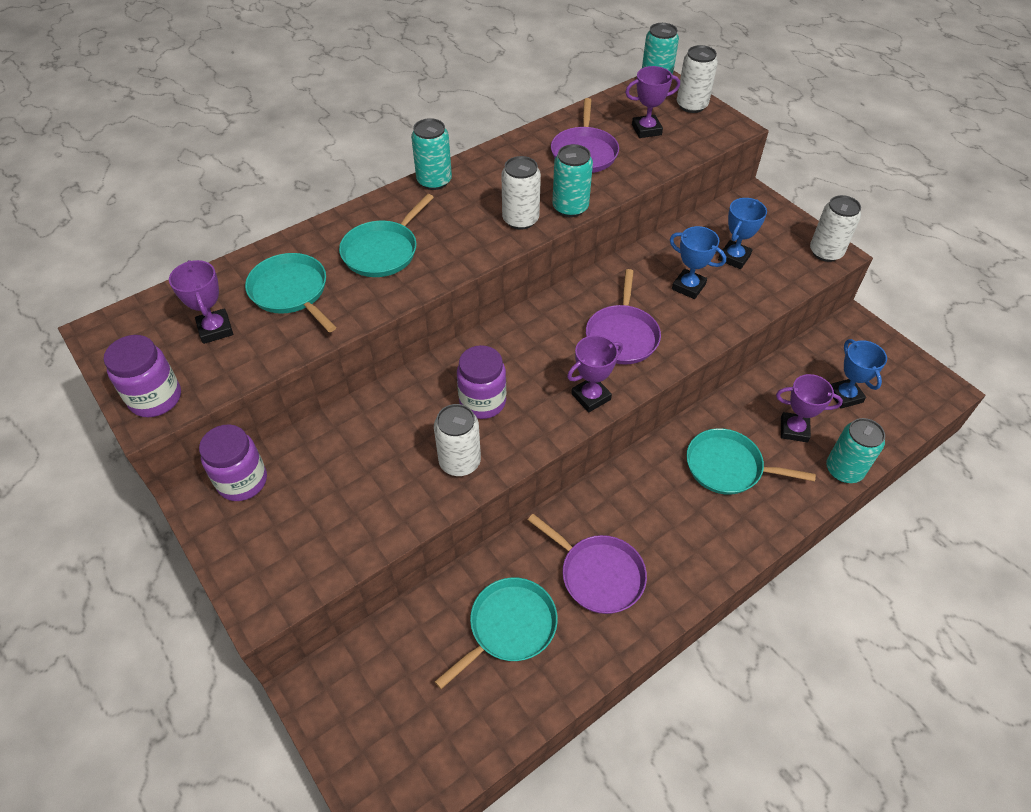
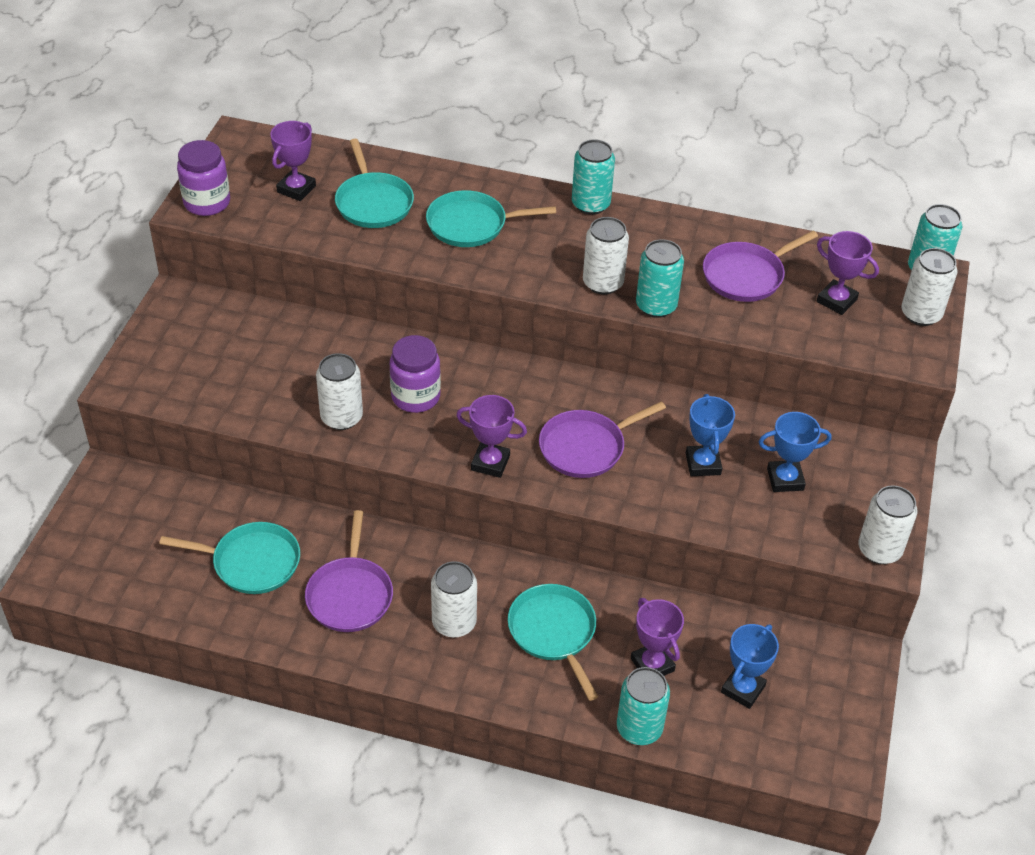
camera: 50 degrees right, 5 degrees down
(242, 481) = (211, 308): purple jar -> none
(291, 292) = (373, 203): turquoise pan -> turquoise pan turned 150 degrees clockwise
(676, 522) = (454, 623): none -> white can

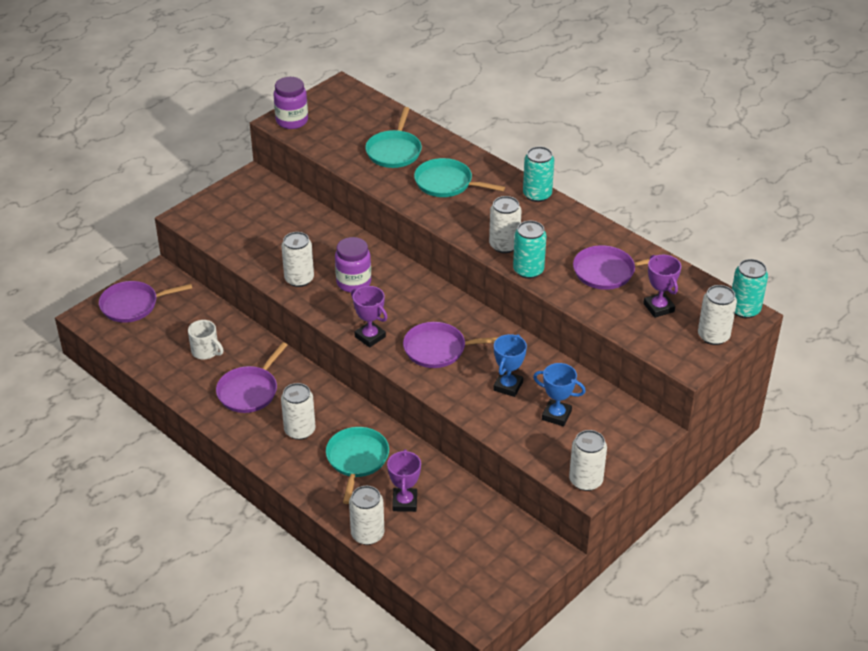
camera: 30 degrees right, 5 degrees down
(102, 535) = (132, 305): none -> purple pan
(252, 562) = (206, 351): turquoise pan -> white mug
(296, 189) = (352, 129): purple trophy -> none
(639, 728) = (367, 534): turquoise can -> white can
(743, 689) = (452, 539): blue trophy -> none

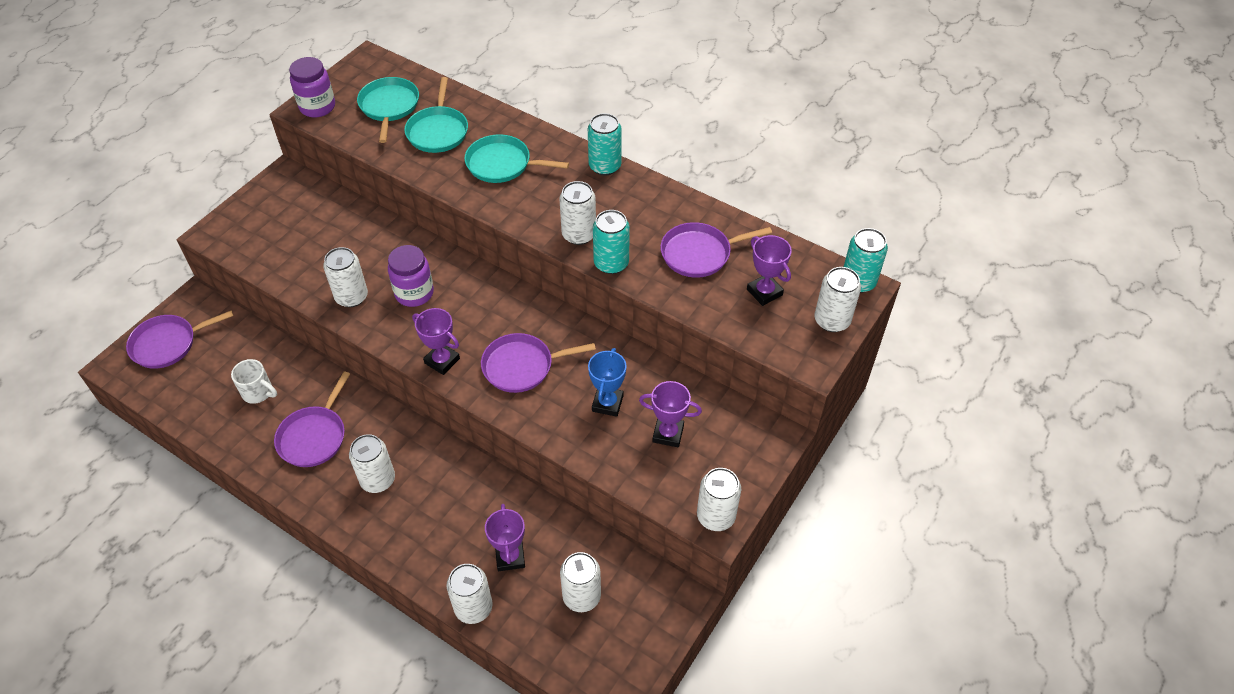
camera: 10 degrees left, 10 degrees up
(357, 459) = (448, 508): turquoise pan -> turquoise pan (389, 106)
(461, 539) = (581, 596): none -> white can
(556, 415) = (668, 434): blue trophy -> purple trophy

